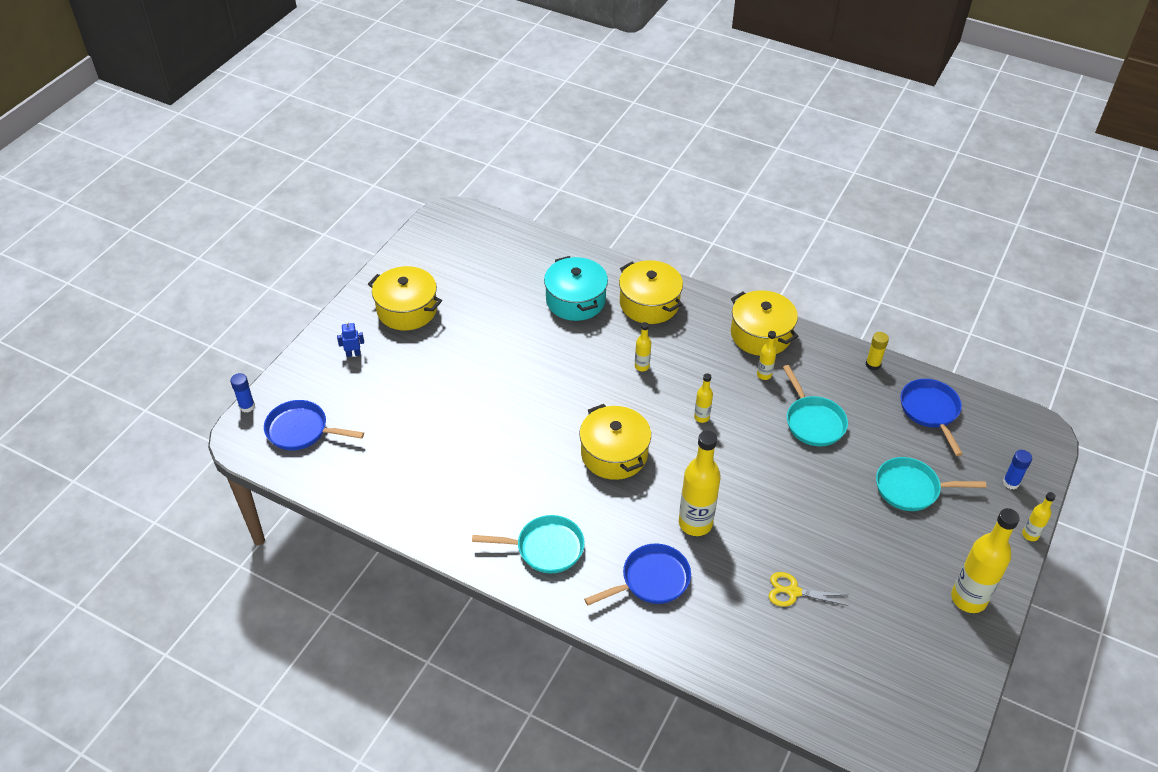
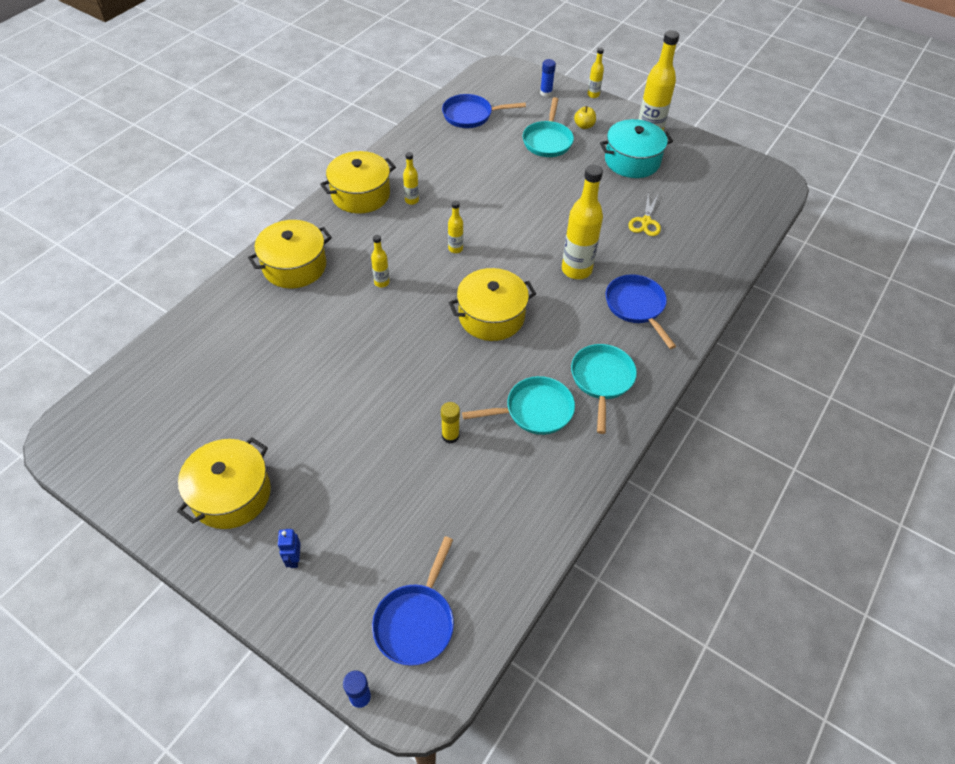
camera: 85 degrees left, 5 degrees up
(575, 300) = (270, 325): turquoise pot -> turquoise pot (632, 161)
(813, 422) = (472, 180): turquoise pan -> turquoise pan (534, 410)
(872, 364) = (414, 135): yellow glue stick -> yellow glue stick (450, 436)
(957, 526) = (584, 126): none -> yellow apple

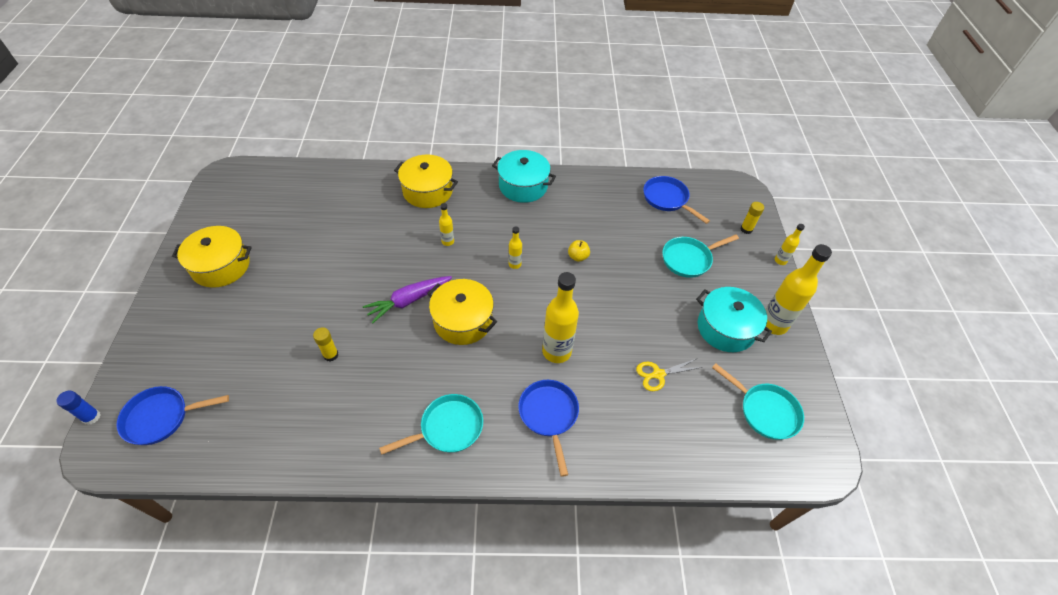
camera: 55 degrees right, 0 degrees up
(294, 559) = (185, 324): blue robot -> none
(360, 194) = (523, 186): yellow pot -> turquoise pot
(411, 200) = (542, 215): yellow bottle -> none
(432, 346) = (408, 301): none -> purple carrot
(534, 410) = (386, 396): turquoise pan -> turquoise pan (765, 411)
(546, 93) = (746, 229): blue glue stick -> yellow glue stick
(584, 126) = (733, 273): yellow apple -> yellow apple (578, 257)
(636, 307) = (549, 415): blue pan -> blue pan turned 45 degrees counterclockwise

